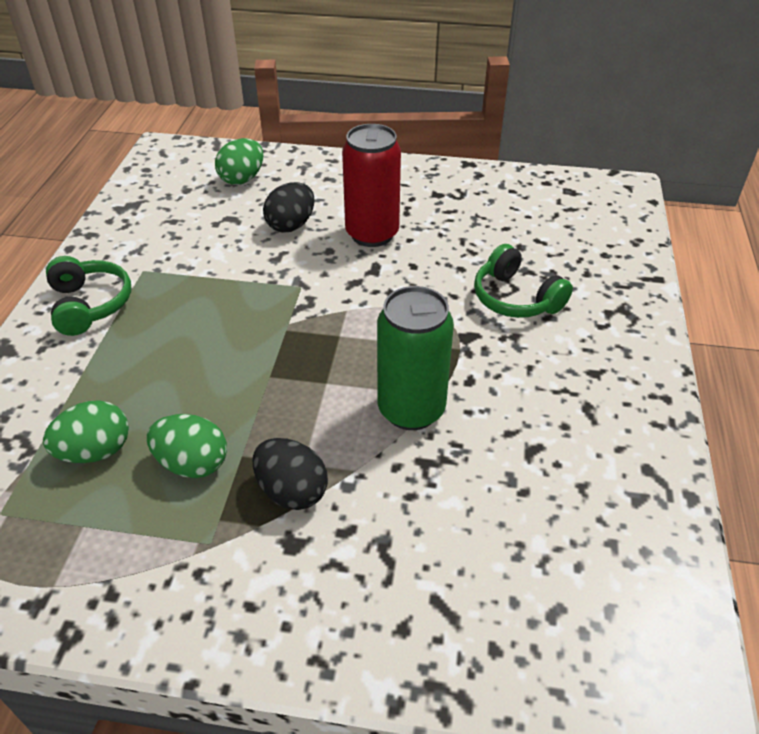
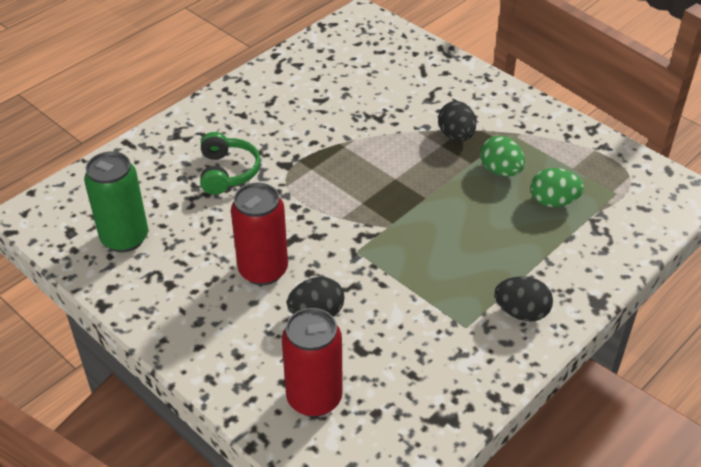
camera: 145 degrees left, 0 degrees up
(90, 305) = (521, 312): green headphones -> black egg
(242, 179) = (314, 398): green egg -> red can
(411, 409) = (361, 143): green can -> green can (125, 238)

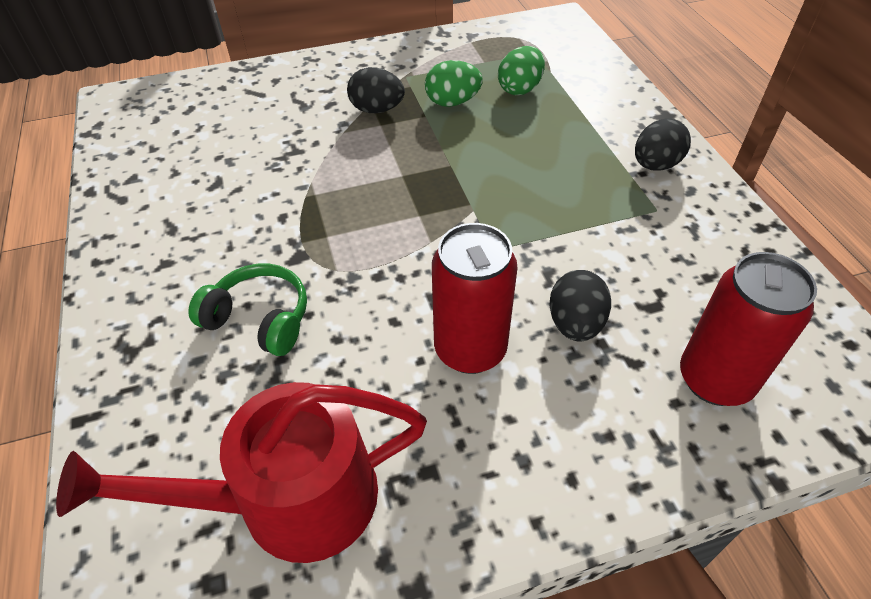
camera: 60 degrees left, 5 degrees up
(125, 238) = (290, 499): green can -> red watering can

